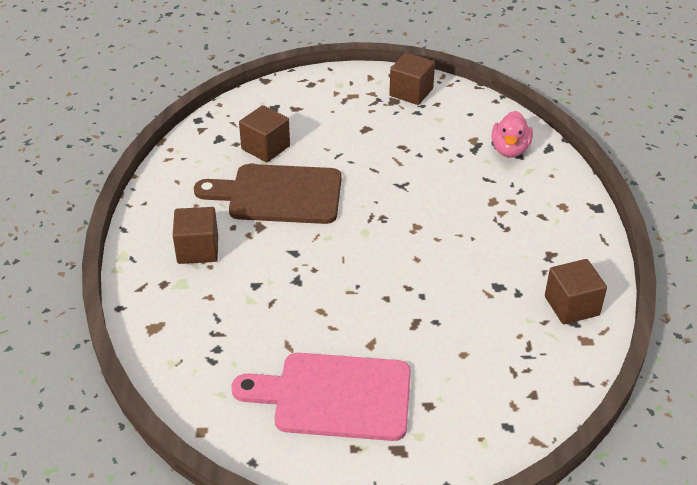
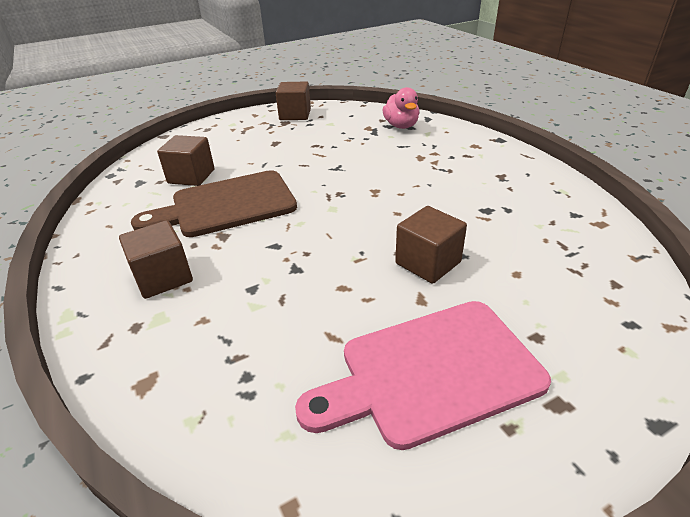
camera: 25 degrees left, 5 degrees down
(571, 306) = (559, 203): brown cube -> brown cube (428, 263)

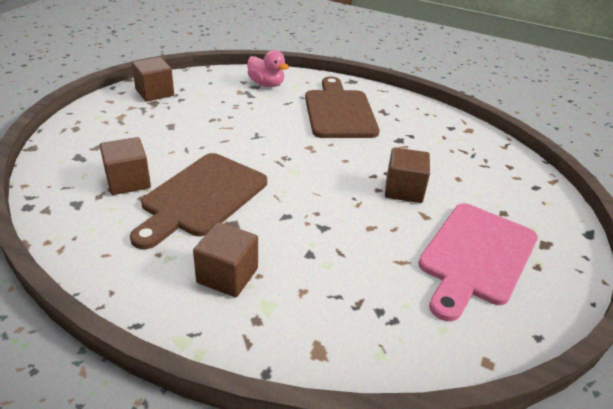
camera: 40 degrees left, 0 degrees up
(447, 165) = (339, 111): none -> brown cutting board

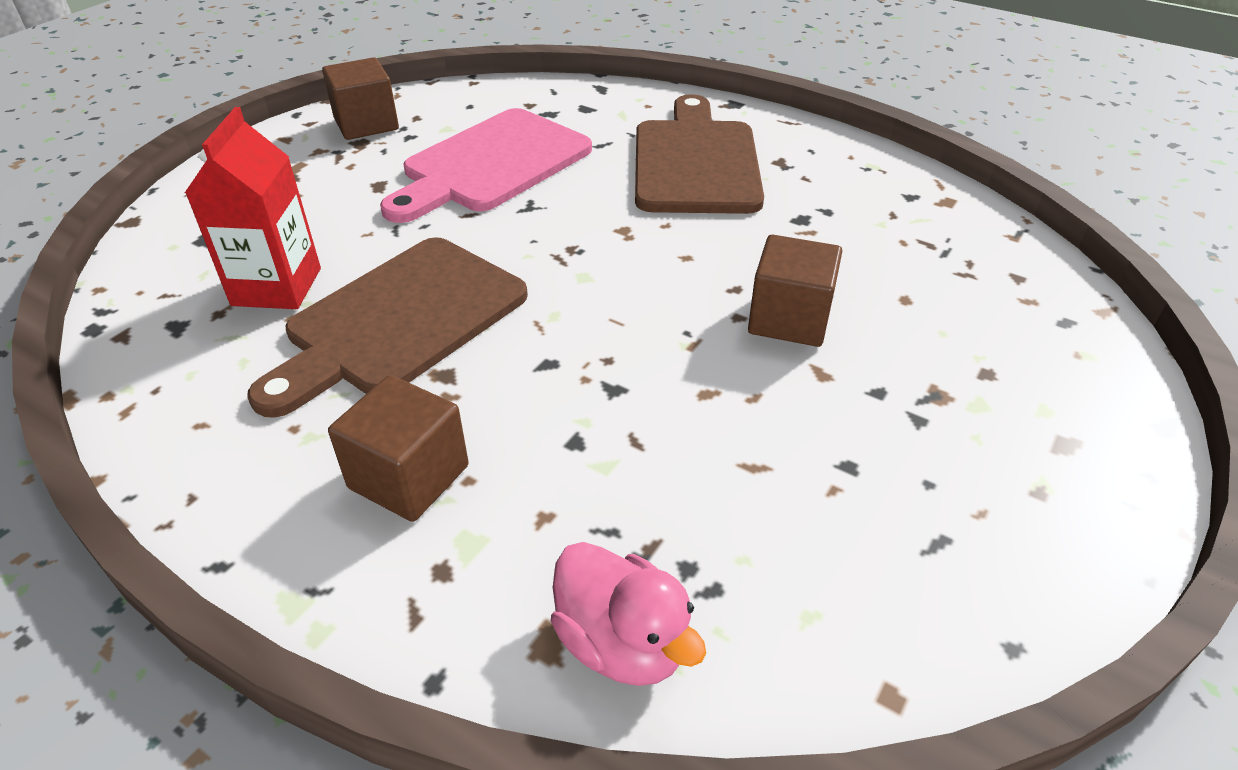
camera: 10 degrees right, 5 degrees up
(128, 181) = (277, 287): brown cube -> red carton
(266, 84) = (570, 109): pink duck -> pink duck (622, 642)
(476, 256) = (911, 463): pink cutting board -> pink cutting board (491, 164)

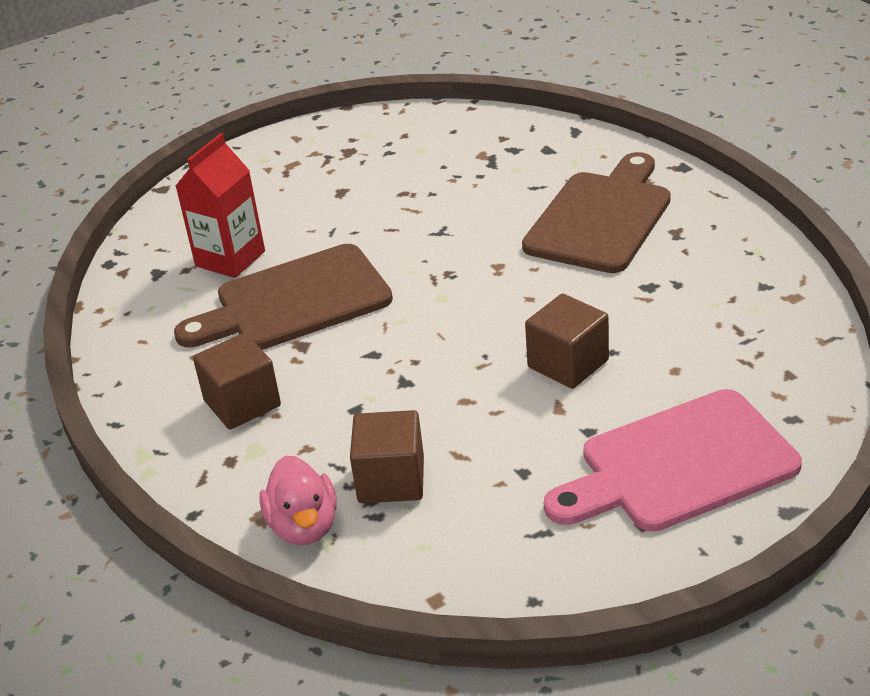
camera: 30 degrees right, 5 degrees down
(366, 124) = (362, 135): brown cube -> brown cube (391, 480)
(491, 164) = (435, 189): pink cutting board -> pink cutting board (679, 465)

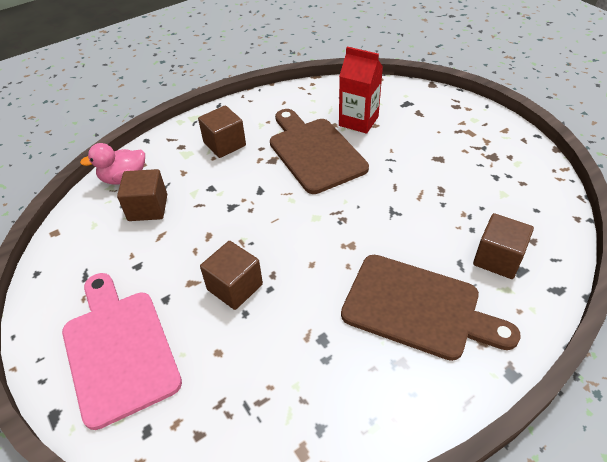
camera: 85 degrees right, 10 degrees up
(529, 162) = (497, 258): none -> brown cube

